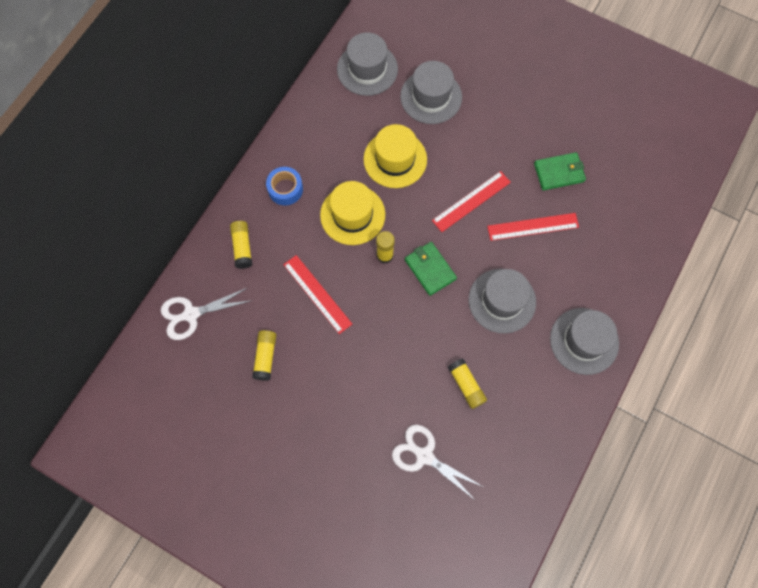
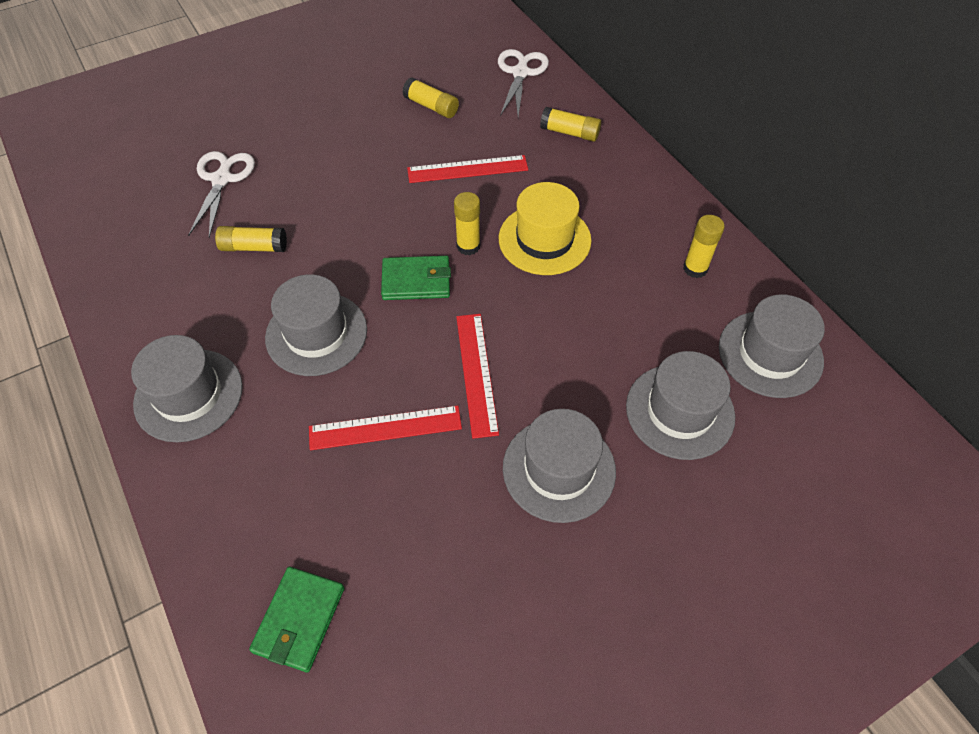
camera: 120 degrees right, 15 degrees down
(285, 189) = (621, 193): blue tape -> none
(326, 125) = (695, 268): none -> yellow glue stick
(395, 159) = (597, 318): yellow hat -> none
(424, 455) = (222, 179): white scissors -> white scissors turned 60 degrees counterclockwise
(500, 135) = (559, 469): none -> grey hat
(533, 226) = (385, 428): red ruler -> red ruler turned 60 degrees clockwise
(559, 172) = (443, 517): green wallet -> green wallet (299, 620)

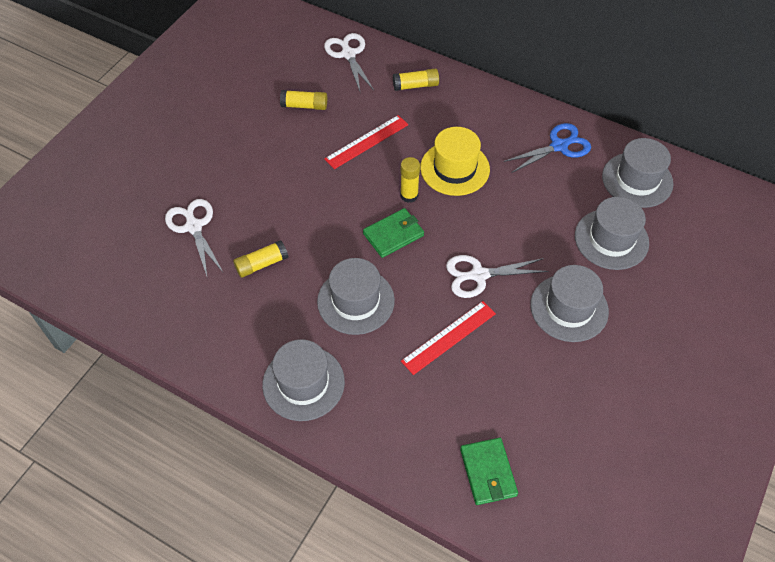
camera: 30 degrees left, 0 degrees up
(476, 373) = (478, 275): red ruler -> white scissors
(695, 268) = (559, 146): yellow glue stick -> blue scissors

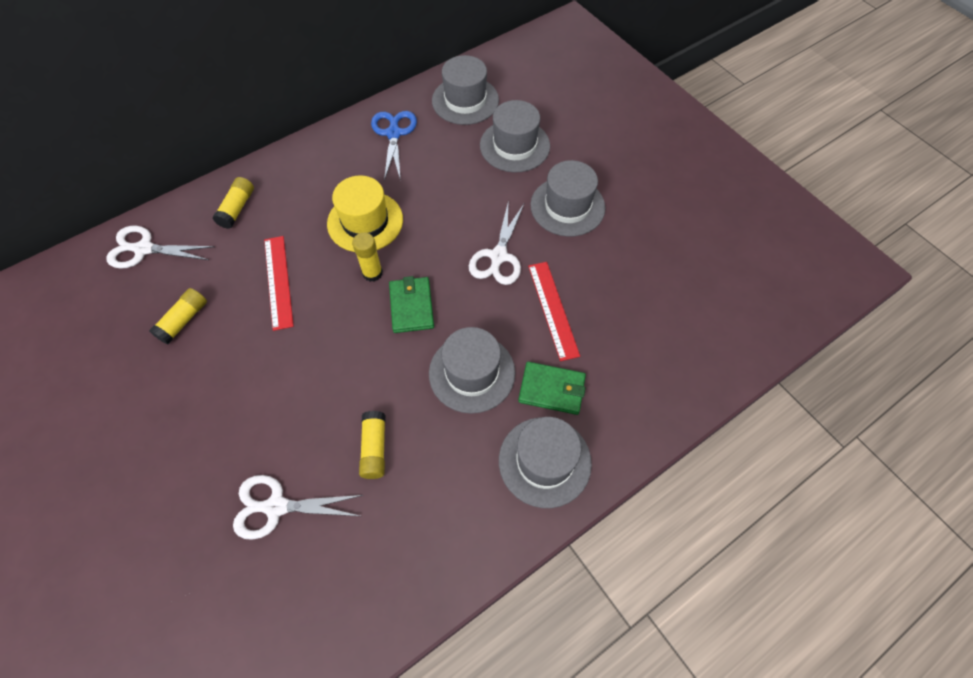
camera: 65 degrees left, 5 degrees up
(488, 472) = (702, 338): green wallet -> green wallet (552, 389)

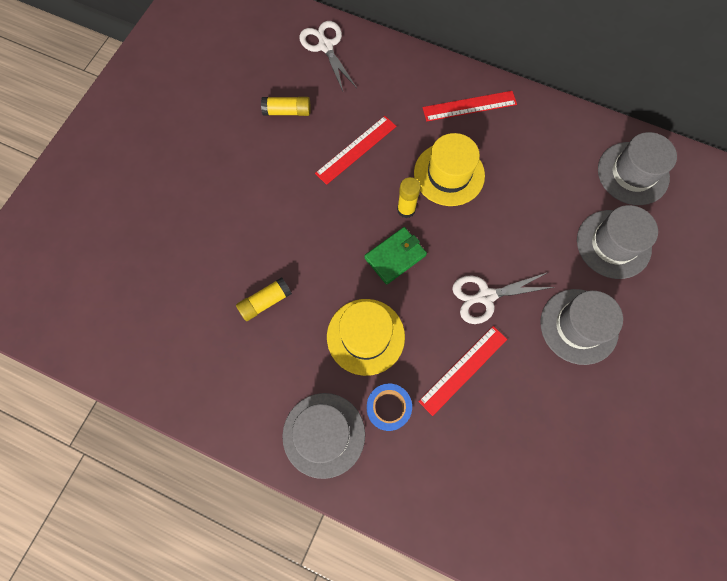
camera: 60 degrees right, 10 degrees up
(237, 208) = (399, 79): yellow glue stick -> none
(275, 507) = (190, 263): white scissors -> none
(313, 171) = (469, 106): none -> red ruler
(393, 133) = (552, 139): blue scissors -> none
(472, 373) = (365, 336): grey hat -> yellow hat
(552, 389) = (388, 408): green wallet -> blue tape

